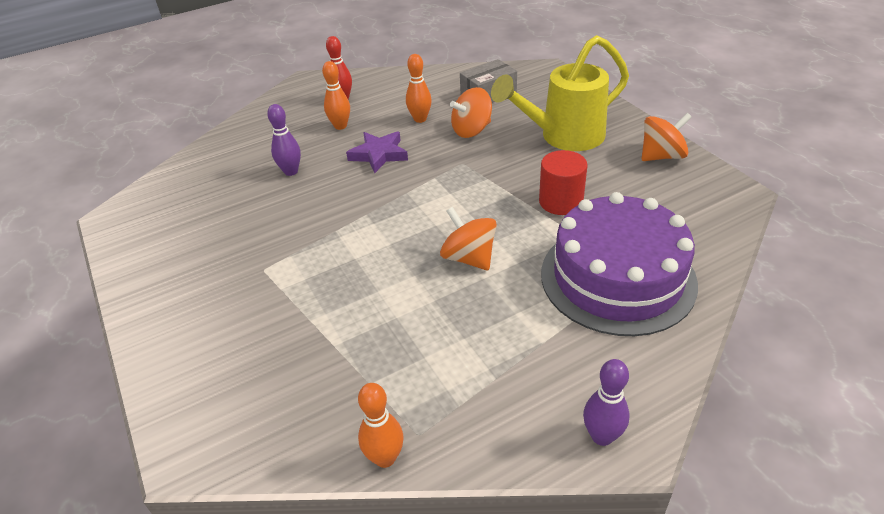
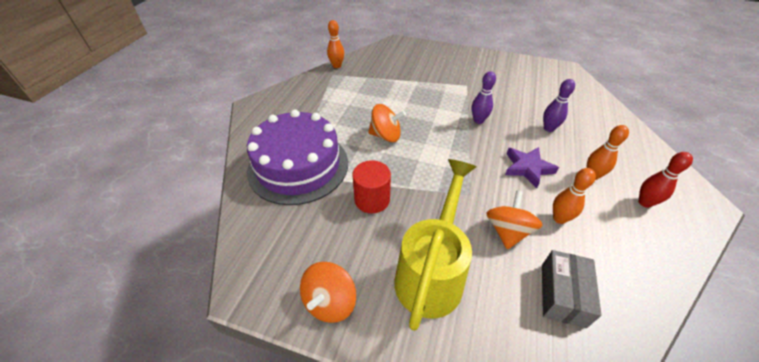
camera: 135 degrees right, 5 degrees up
(602, 436) = (265, 102): purple bowling pin -> purple bowling pin (478, 120)

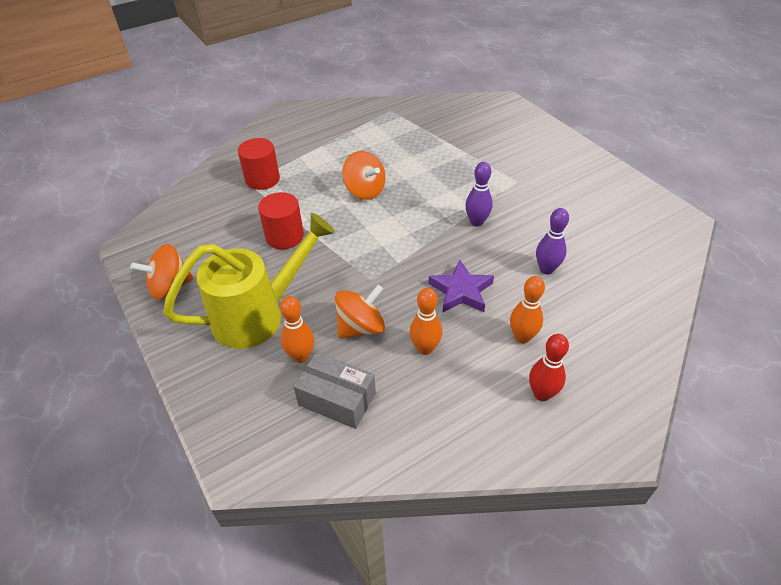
camera: 40 degrees right, 0 degrees up
(298, 166) = (262, 179): purple cake -> red cylinder
(337, 66) = (405, 103): orange bowling pin -> orange bowling pin (301, 356)
(562, 294) = (337, 399): grey box -> grey box turned 60 degrees clockwise

